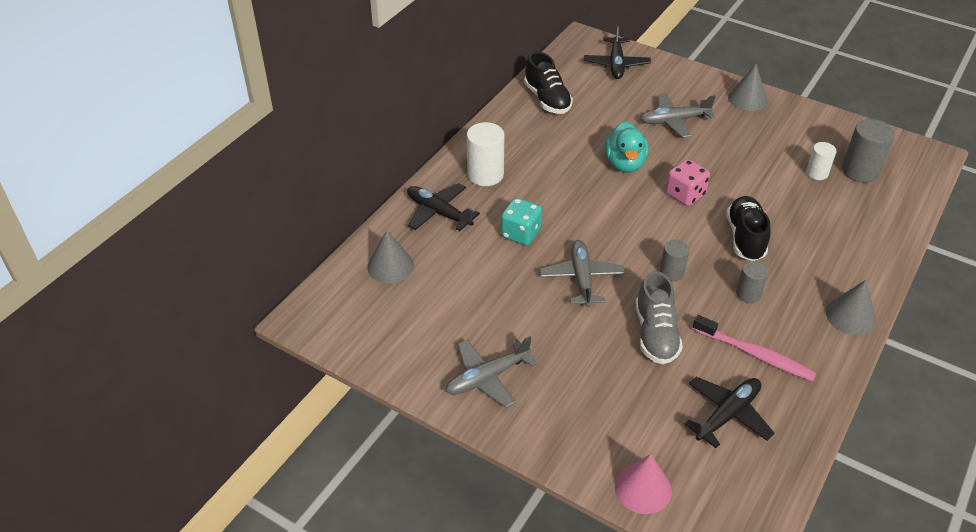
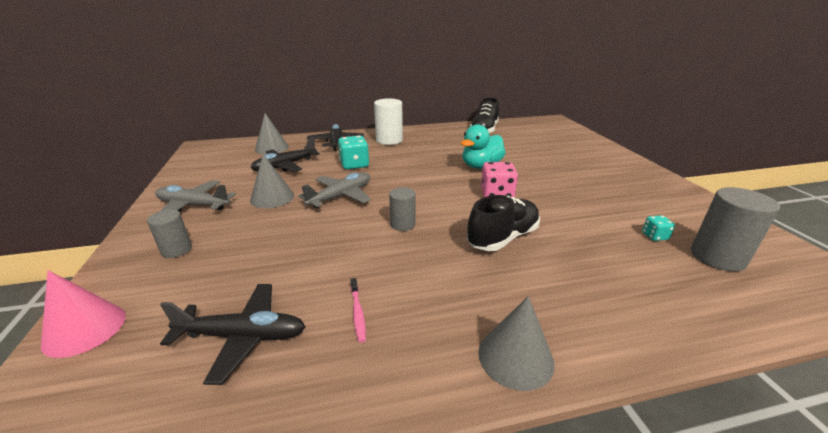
camera: 45 degrees right, 15 degrees down
(616, 64) = (558, 133): black plane -> black plane (285, 166)
(655, 334) = (317, 247): grey shoe -> none
(674, 121) = (557, 164): grey plane -> none
(747, 99) = (645, 175): grey cone -> grey cone (272, 197)
(748, 294) = (436, 270): grey cylinder -> grey cylinder (176, 250)
(755, 354) = (358, 313): pink toothbrush -> pink toothbrush, size x0.49
(817, 173) = (654, 236): white cylinder -> turquoise dice

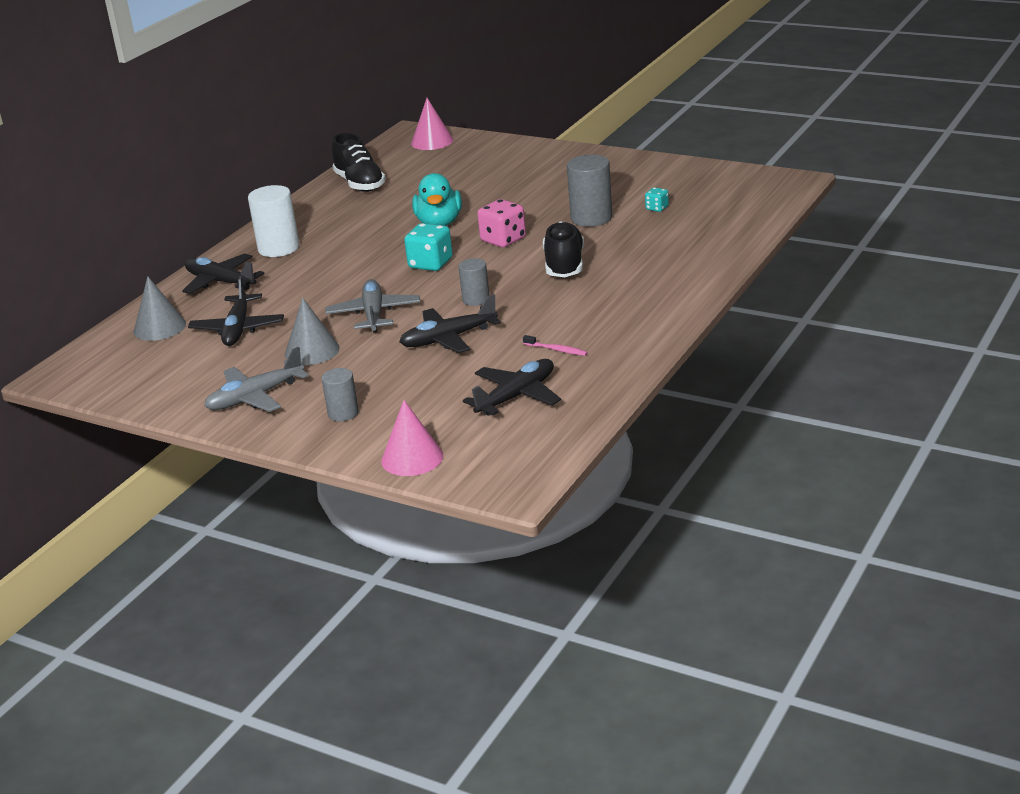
camera: 45 degrees left, 0 degrees up
(330, 241) = (448, 339): none -> black plane
(354, 165) = (311, 288): turquoise dice -> turquoise dice (430, 264)
(515, 357) = (669, 311): grey cone -> none
(558, 127) = (432, 141): none -> pink cone
(717, 257) = (706, 202): grey cylinder -> grey cylinder (591, 218)

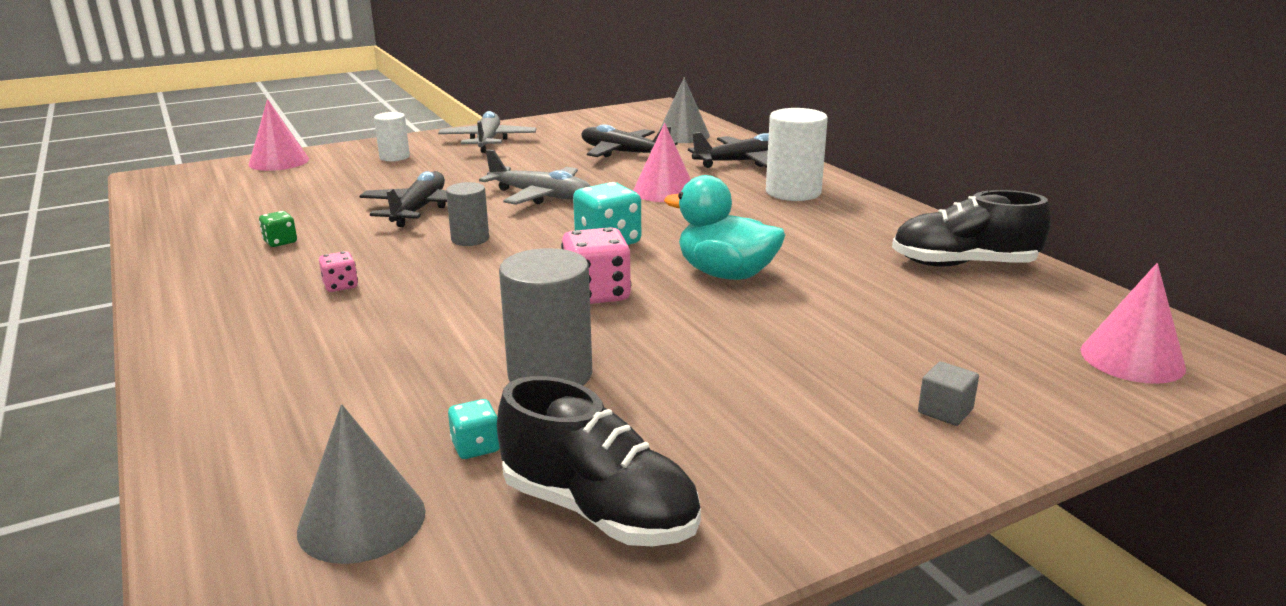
camera: 120 degrees right, 5 degrees down
(312, 351) = (522, 166): grey cone -> grey cone (362, 520)
(318, 283) = (664, 191): none -> pink cone
(343, 413) = (394, 157): grey cylinder -> white cylinder
(516, 396) = (257, 207): black plane -> none
(519, 156) = (945, 411): none -> grey cube
(556, 350) = (280, 242): pink toothbrush -> green dice
(564, 265) = (444, 304): black shoe -> black shoe (599, 511)
(582, 299) = (340, 286): none -> pink dice

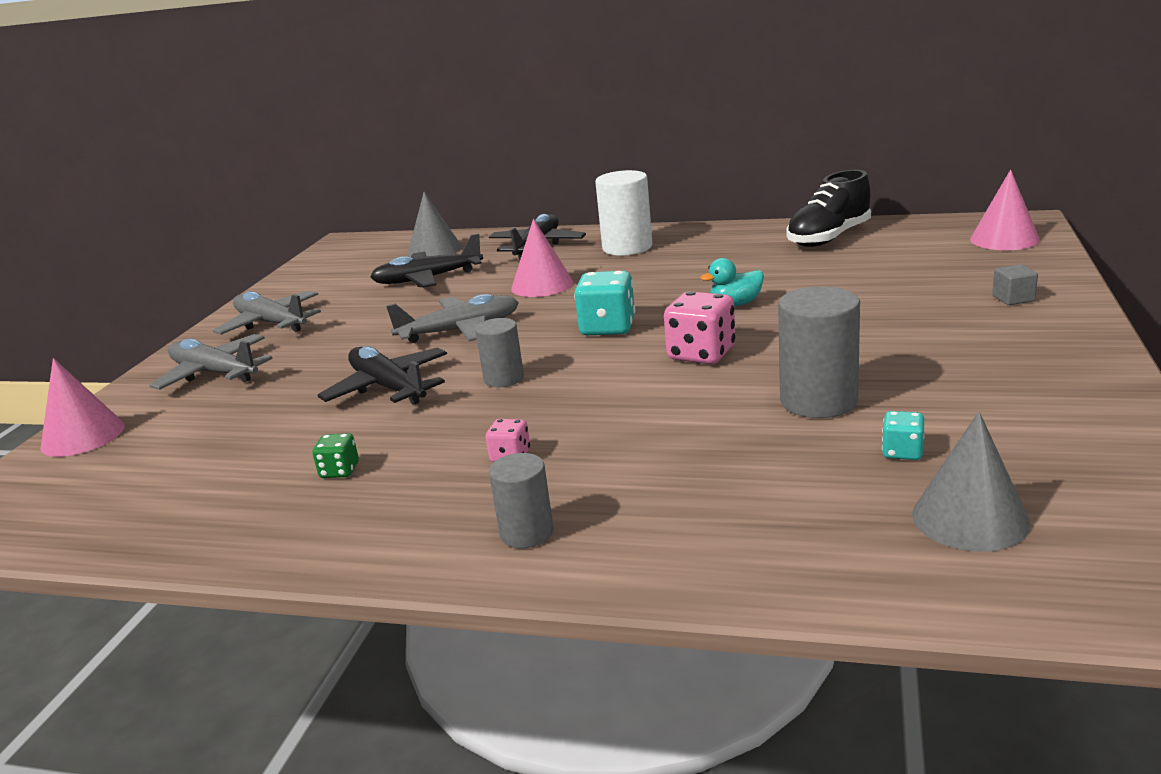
camera: 45 degrees left, 0 degrees up
(226, 331) = (527, 533): none -> grey cylinder
(394, 157) = (214, 373): white cylinder -> grey plane
(599, 511) = (1036, 427): black shoe -> none
(726, 274) = (735, 304): turquoise duck -> turquoise duck, size x0.59

